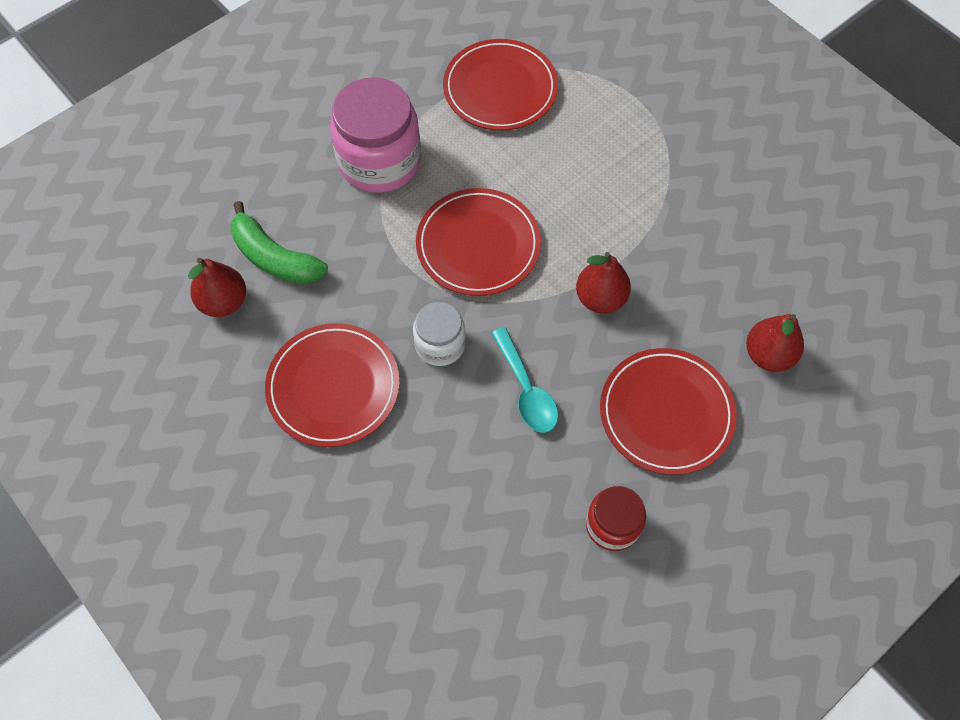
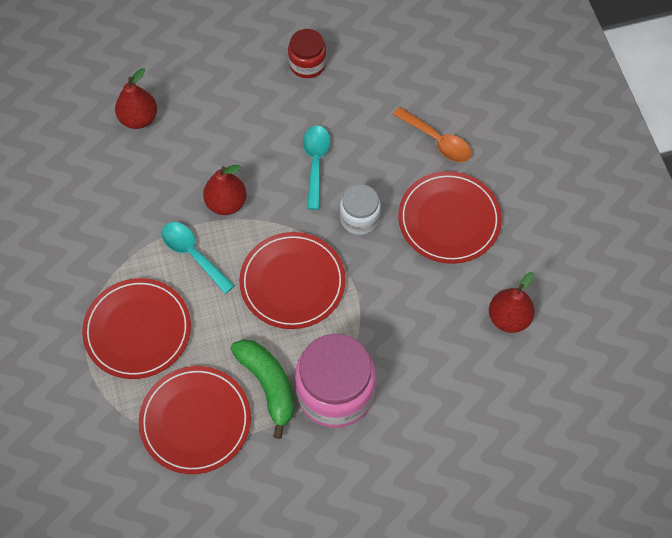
camera: 155 degrees left, 0 degrees up
(274, 257) = (456, 339): green banana -> green banana (268, 385)
(389, 486) = (437, 141): none -> orange spoon
(600, 230) = (193, 254): none -> turquoise spoon
(666, 413) = (231, 111): red plate -> red plate (137, 330)

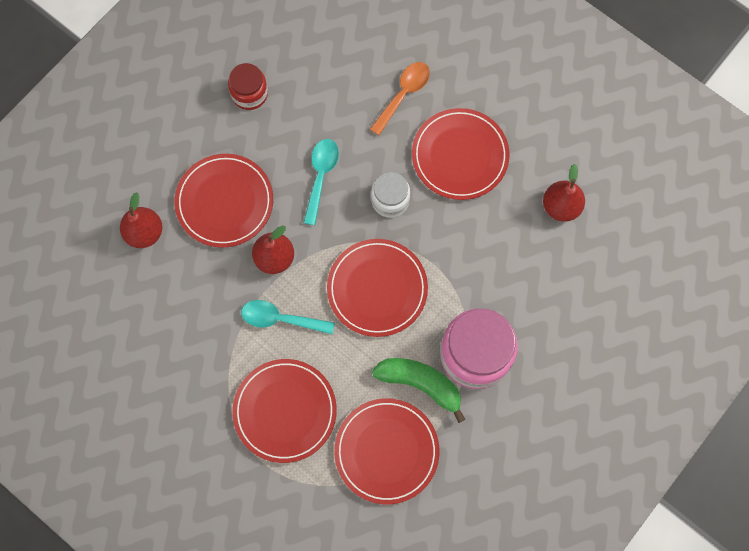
camera: 35 degrees left, 10 degrees up
(221, 134) = (224, 202): none -> red plate
(315, 163) = (321, 176): turquoise spoon -> turquoise spoon turned 45 degrees clockwise
(437, 141) = (403, 94): orange spoon -> orange spoon turned 60 degrees counterclockwise

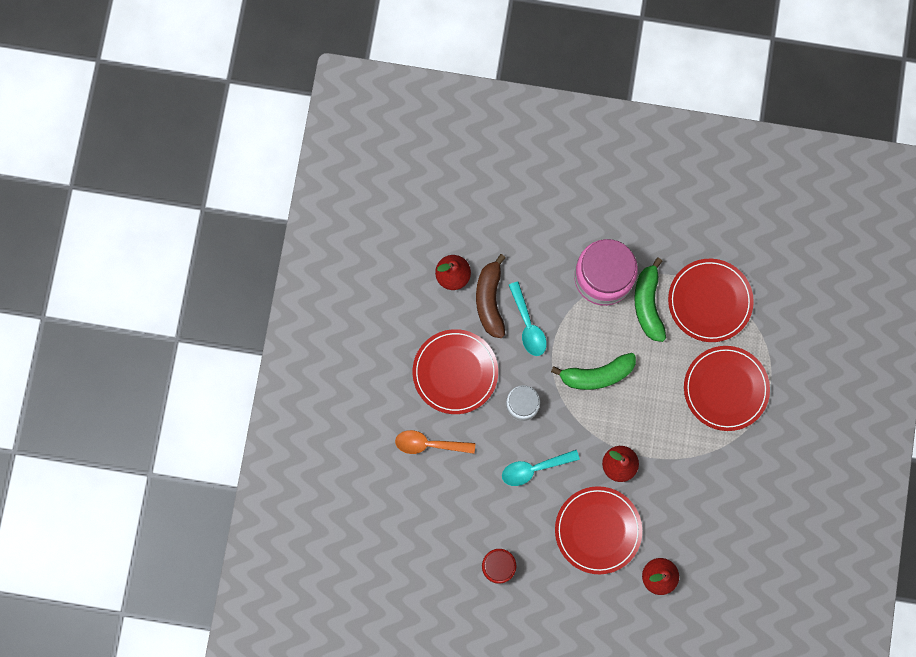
camera: 120 degrees left, 5 degrees up
(281, 319) = (661, 432): turquoise spoon -> turquoise spoon (528, 325)
(377, 289) = (596, 375): red plate -> green banana
(515, 228) = (490, 300): none -> brown banana

